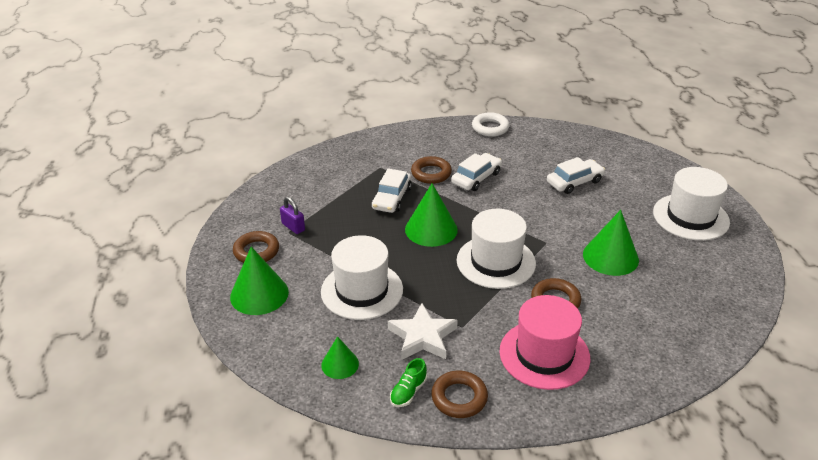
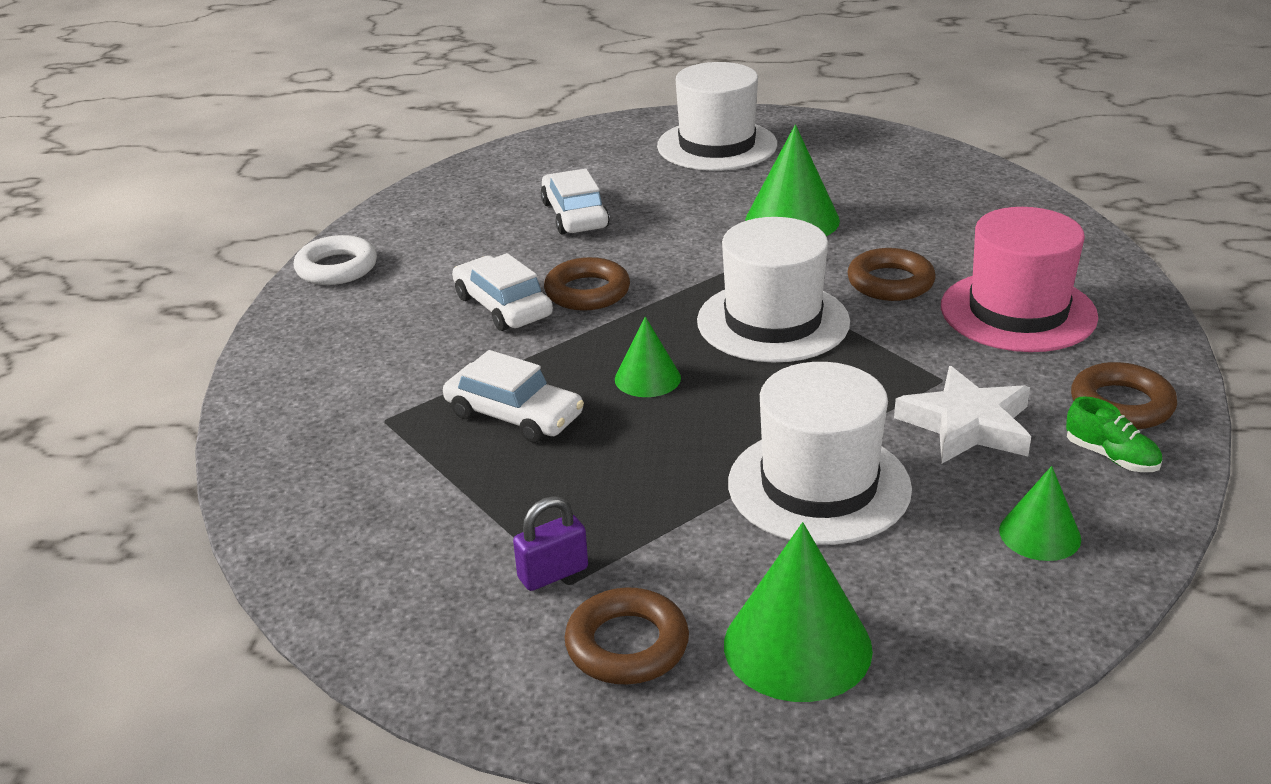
camera: 75 degrees left, 5 degrees down
(431, 173) = (453, 355): brown ring -> brown ring (587, 292)
(431, 229) = (647, 378): green cone -> green cone, size x0.59

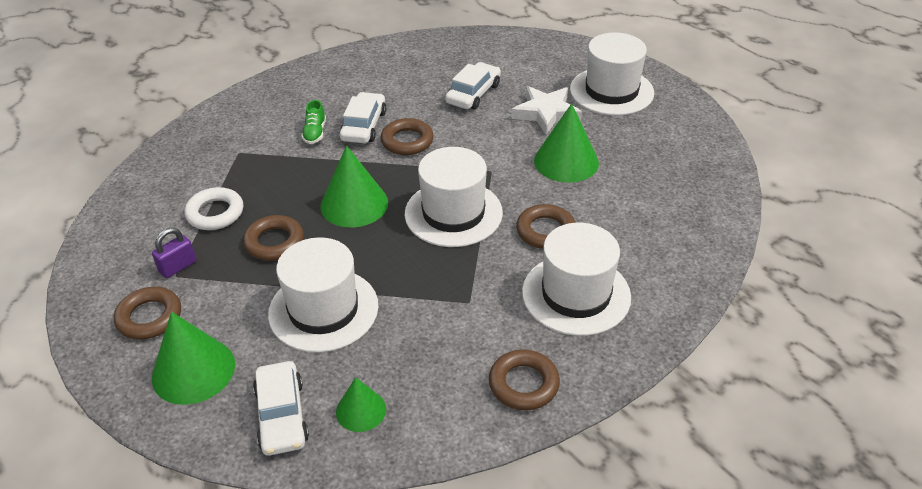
camera: 45 degrees right, 10 degrees up
(337, 268) = (338, 63): white ring -> white ring (215, 213)
(514, 415) = (280, 184): white car -> white car (281, 415)
(553, 573) = (178, 267): purple padlock -> purple padlock turned 60 degrees counterclockwise
(628, 469) = (274, 242): none -> brown ring
(647, 378) = (354, 204): green cone -> green cone, size x1.70
(967, 425) = (434, 333): white star -> white star (546, 113)
(1018, 312) = (576, 294): pink hat -> white hat
(1111, 457) = (464, 404): green shoe -> green shoe (315, 133)

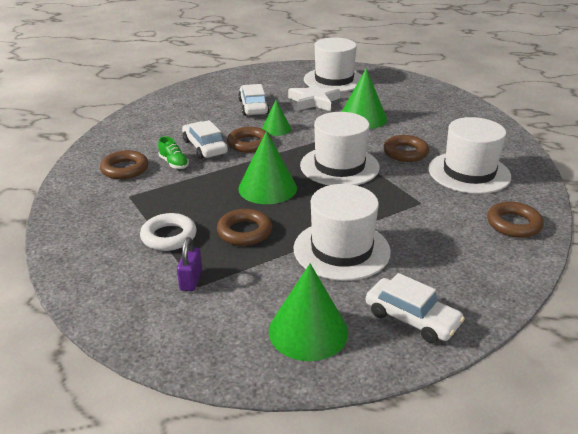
camera: 40 degrees left, 10 degrees down
(149, 317) = (218, 320): brown ring -> brown ring (125, 169)
(361, 410) = (453, 286): green cone -> green cone (276, 129)

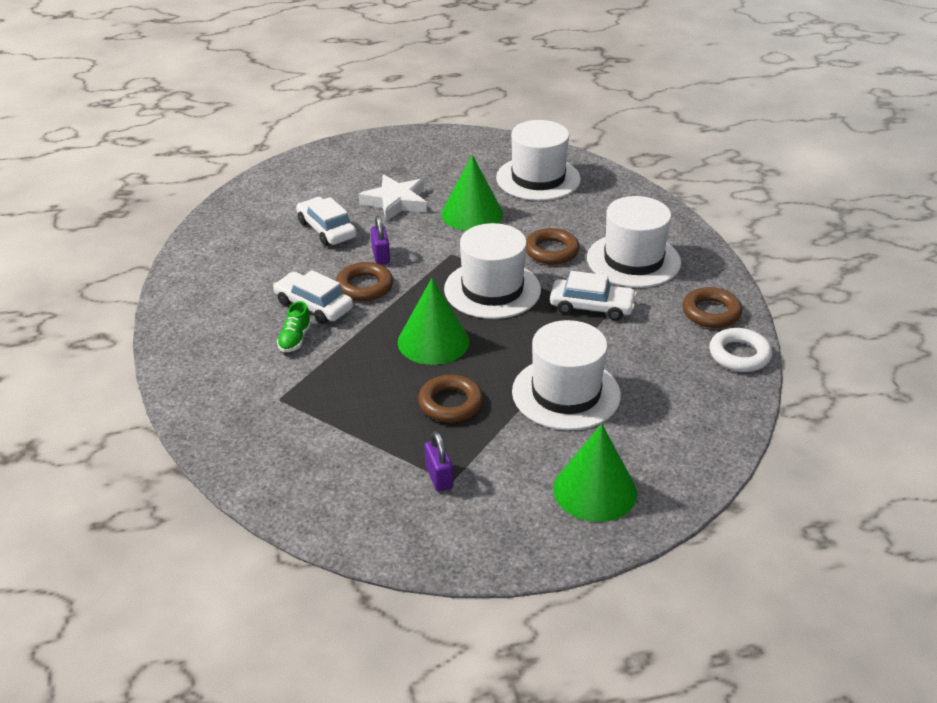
camera: 25 degrees left, 5 degrees up
(125, 169) = (240, 364): brown ring -> none
(169, 236) = (372, 435): white ring -> white ring (739, 355)
(174, 163) = (295, 339): green shoe -> green shoe turned 75 degrees clockwise
(276, 129) = (380, 256): green cone -> purple padlock
(334, 80) = (396, 162): white hat -> white hat (538, 178)
(411, 318) = (679, 445): white car -> white car (591, 307)

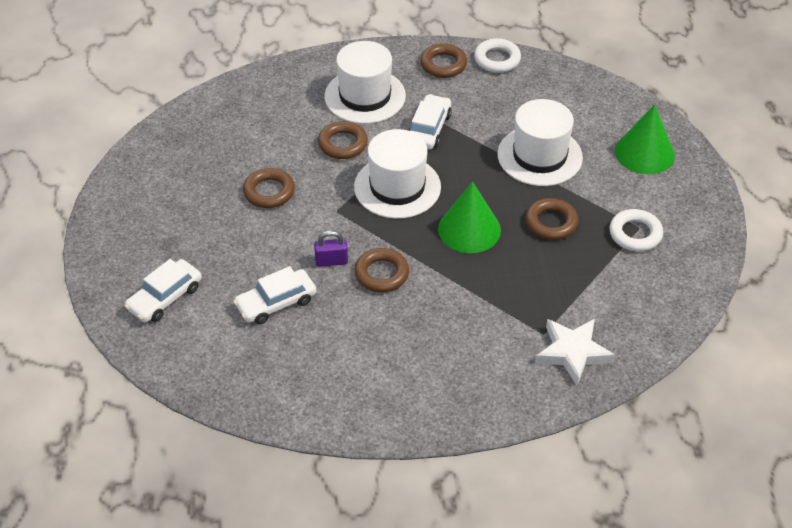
camera: 85 degrees left, 10 degrees up
(295, 339) = (459, 324): green shoe -> none
(314, 305) = (408, 311): white car -> white car (165, 297)
(395, 202) = (234, 247): white star -> white star (573, 353)
(439, 477) = (635, 234): purple padlock -> white ring
(472, 214) = (269, 192): green cone -> brown ring
(538, 178) = (214, 140): white hat -> none

